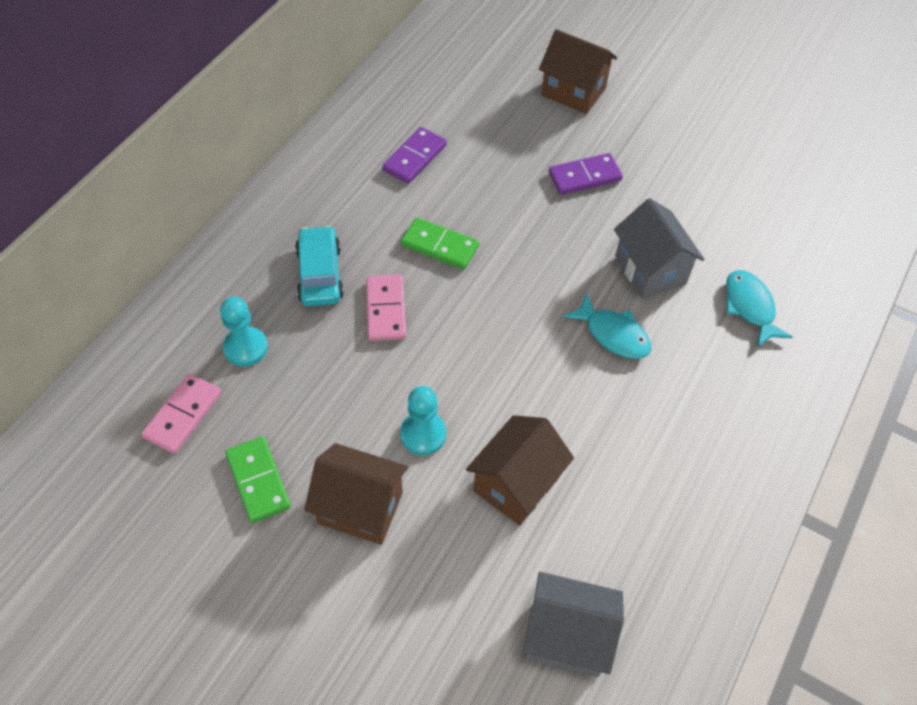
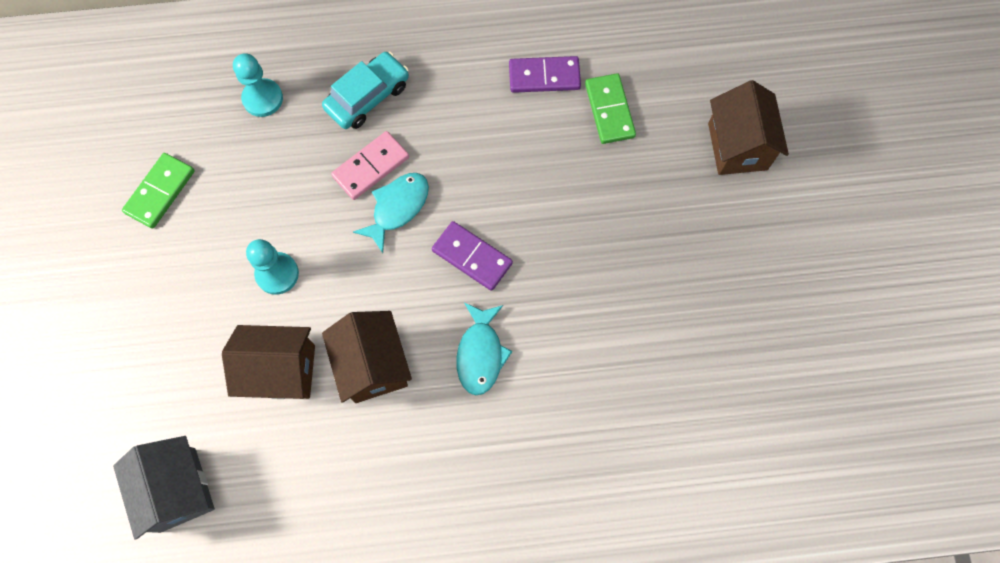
camera: 55 degrees right, 15 degrees up
(183, 415) = (178, 103): pink domino -> none
(360, 508) = (185, 275): brown house -> brown house (373, 365)
(440, 246) = (466, 161): green domino -> green domino (609, 110)
(584, 176) = (639, 221): purple domino -> purple domino (472, 257)
(650, 270) = (576, 342): grey house -> none
(750, 307) = (602, 451): turquoise fish -> turquoise fish (397, 208)

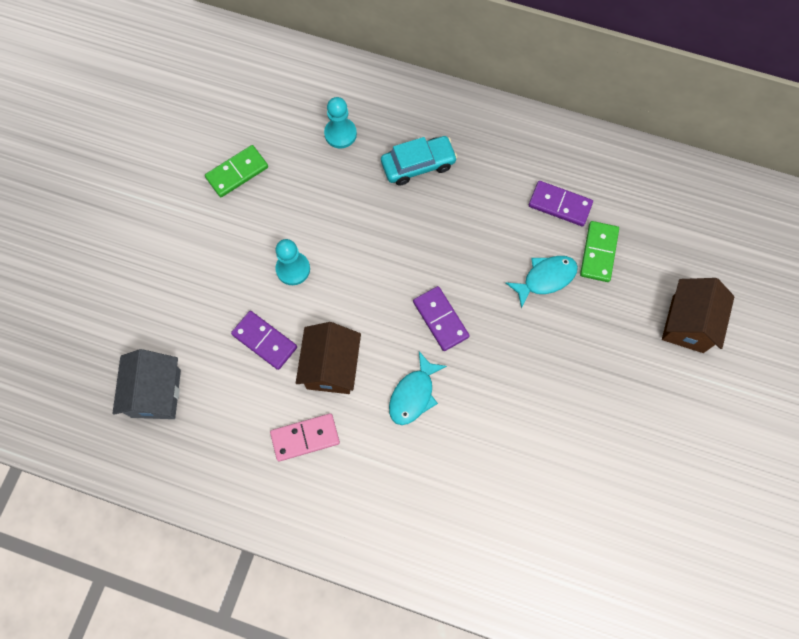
camera: 25 degrees right, 0 degrees up
(281, 370) = (264, 341): brown house -> purple domino
(371, 167) = (396, 219): pink domino -> pink domino (305, 438)
(397, 208) = (402, 258): turquoise fish -> turquoise fish (545, 278)

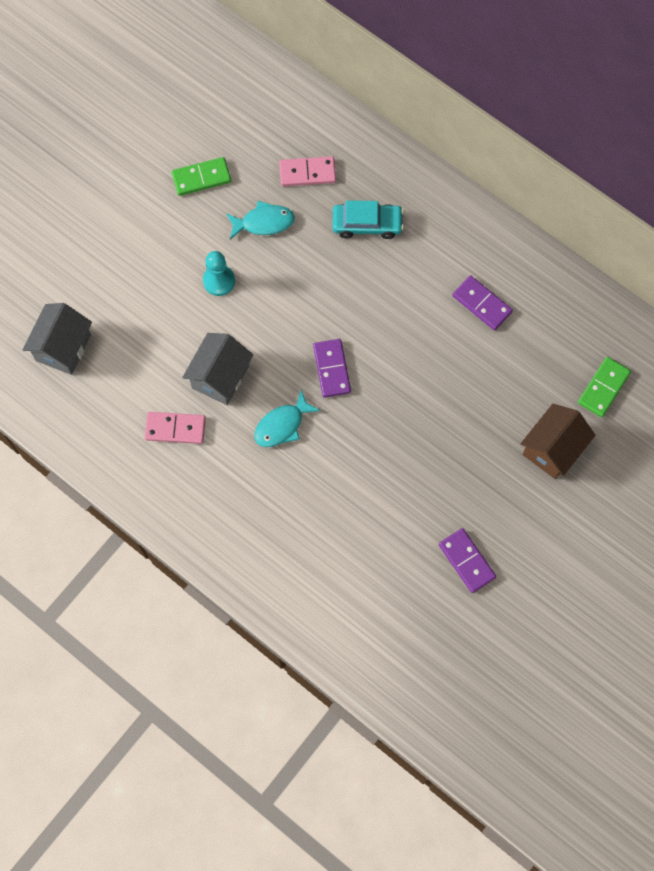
camera: 20 degrees right, 0 degrees up
(264, 341) = (171, 335): purple domino -> purple domino (466, 561)
(331, 367) = (220, 377): brown house -> grey house
(340, 134) = (307, 173): turquoise pawn -> pink domino
(545, 278) = (440, 365): turquoise fish -> turquoise fish (264, 222)
(599, 252) = (499, 359): green domino -> green domino (603, 388)

